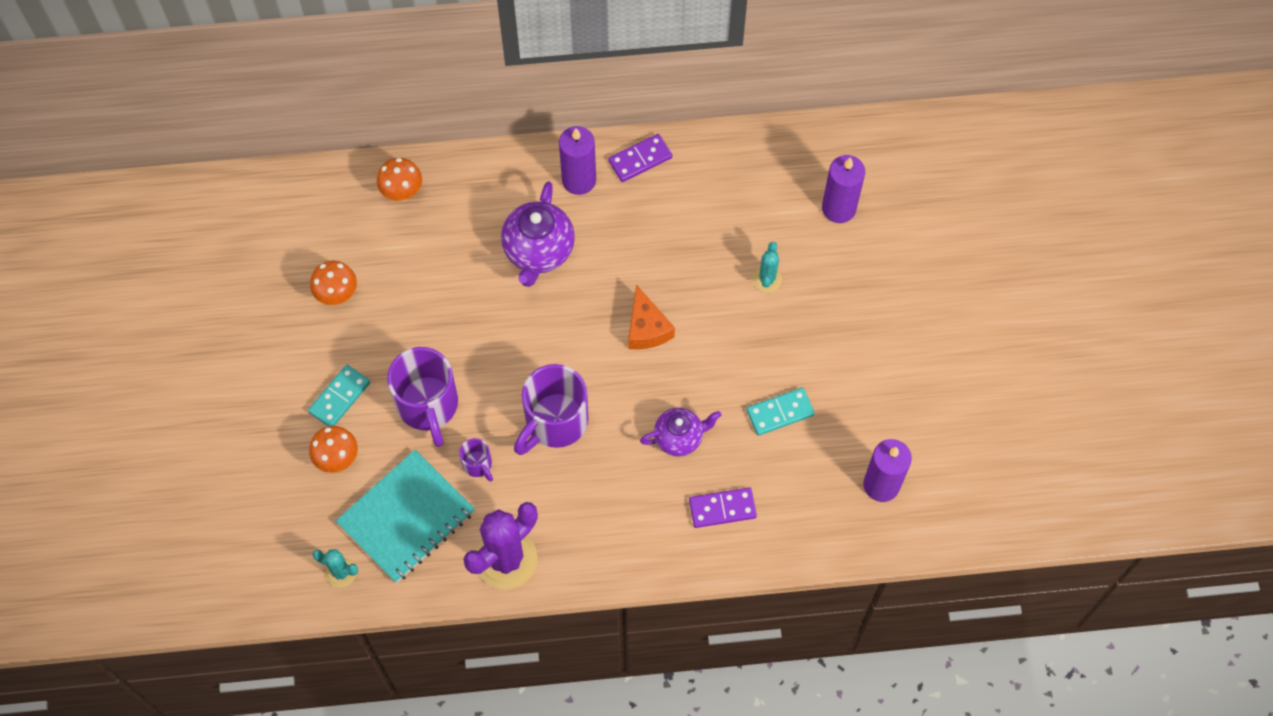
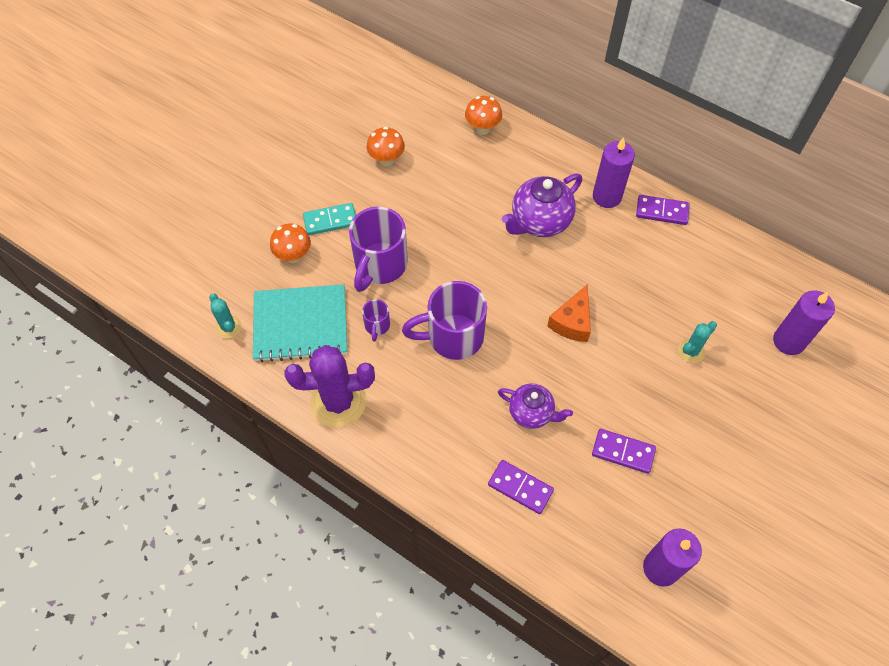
camera: 40 degrees right, 5 degrees down
(780, 413) = (623, 452): turquoise domino -> purple domino

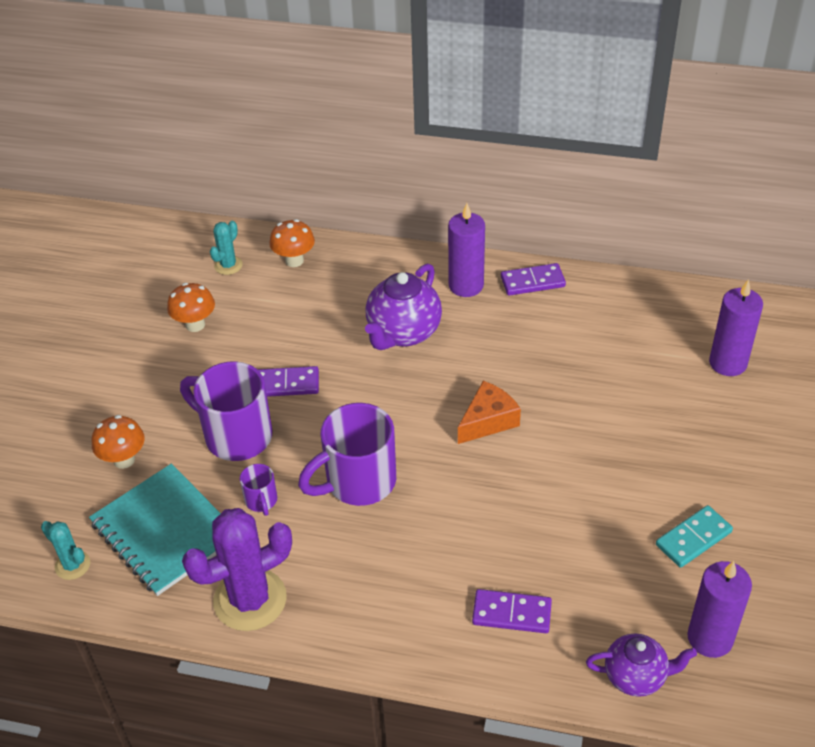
camera: 20 degrees left, 15 degrees down
(300, 324) = (165, 531): turquoise notebook -> turquoise notebook turned 75 degrees clockwise
(330, 220) = (153, 408): turquoise domino -> turquoise domino (693, 538)
(380, 265) = (236, 436): purple mug -> purple mug turned 120 degrees clockwise
(531, 413) = (487, 530): purple teapot -> purple teapot (636, 676)
(572, 322) = (488, 421): orange cheese -> orange cheese turned 135 degrees counterclockwise
(623, 452) = (609, 534): purple domino -> purple domino (286, 384)
(691, 351) = (632, 407): turquoise cactus -> turquoise cactus (228, 265)

